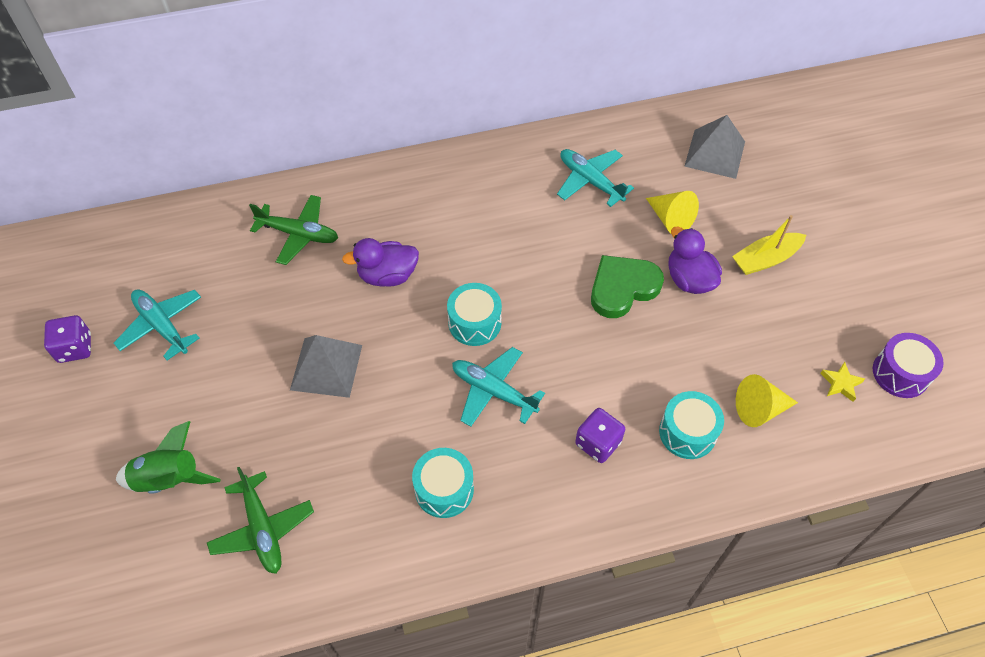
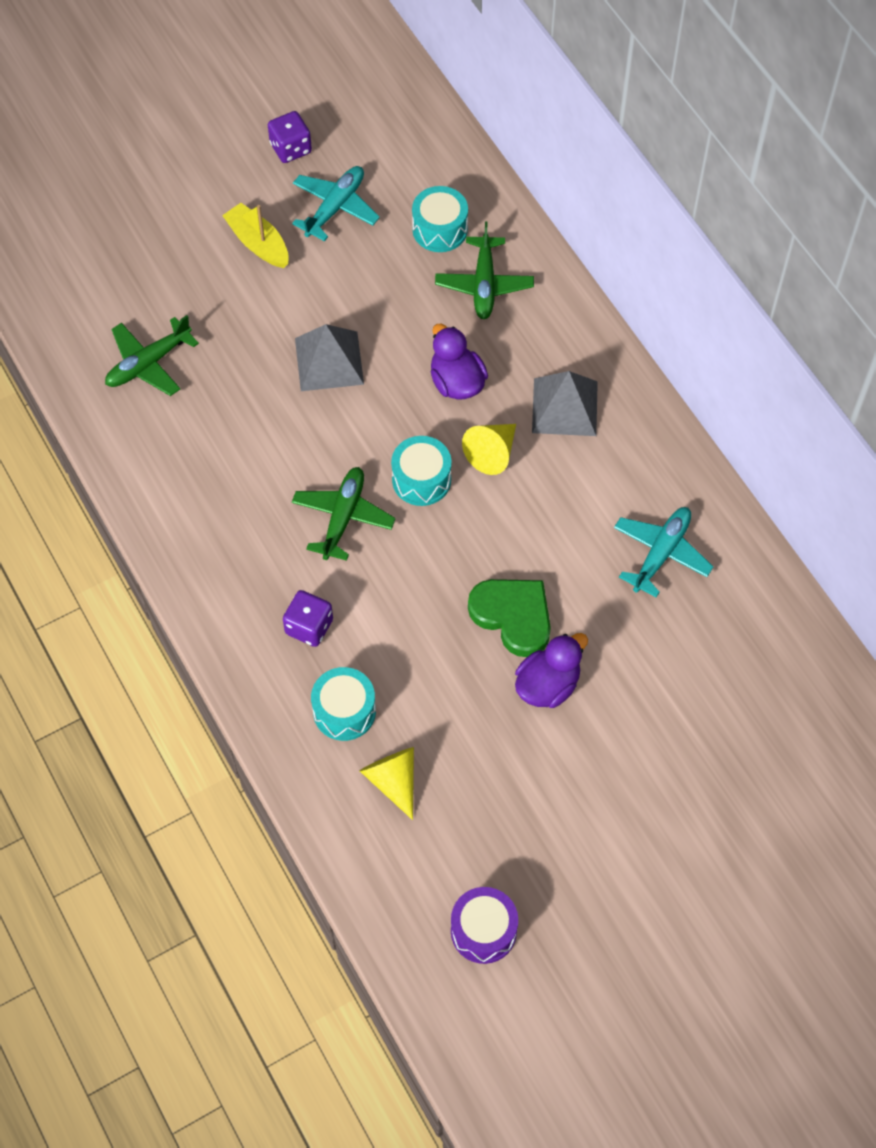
camera: 75 degrees right, 5 degrees up
(169, 479) = (178, 275): green rocket -> none
(444, 489) = (223, 500): turquoise drum -> turquoise drum (440, 229)
(493, 391) = (343, 517): turquoise plane -> green plane
(670, 219) = (632, 651): yellow cone -> yellow cone (492, 453)
(715, 153) = (758, 687): grey pyramid -> grey pyramid (565, 407)
(765, 259) = (605, 766): yellow boat -> yellow boat (258, 243)
(840, 383) = (450, 864): yellow star -> none

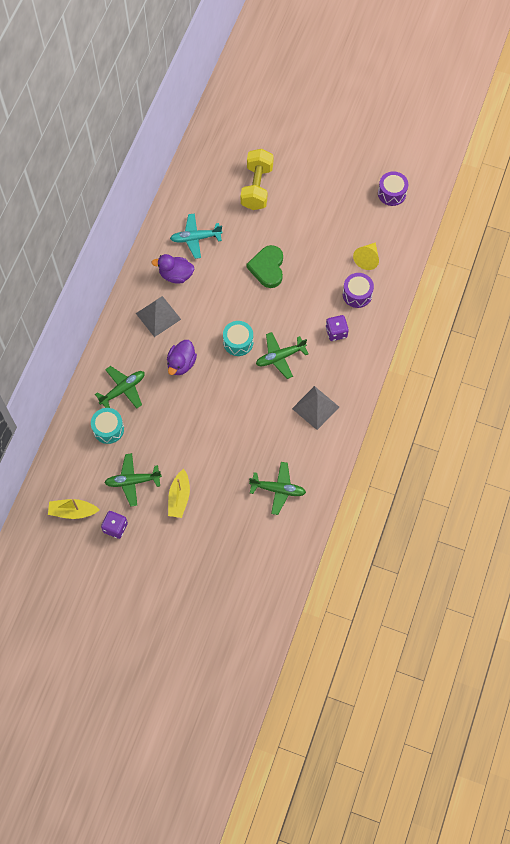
camera: 130 degrees left, 5 degrees up
(329, 361) = (213, 419): grey pyramid -> grey pyramid (315, 407)
(335, 207) = (132, 481): turquoise plane -> green plane
(344, 711) = (357, 294): turquoise drum -> purple drum
(360, 118) = (73, 511): none -> yellow boat
(492, 453) = (203, 326): yellow cone -> none
(548, 685) = (284, 237): purple duck -> purple duck (176, 275)
(684, 718) = (257, 187): none -> yellow dumbbell

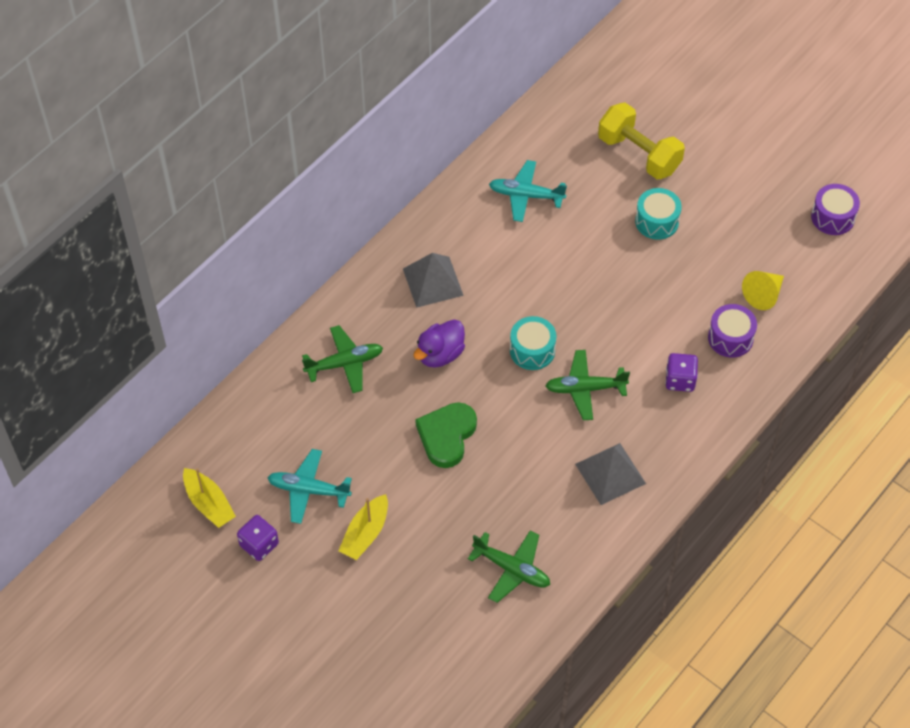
camera: 20 degrees right, 10 degrees down
(73, 511) = (209, 503): yellow boat -> yellow boat turned 150 degrees counterclockwise
(108, 429) = (303, 409): turquoise drum -> turquoise drum (657, 221)
(132, 481) = (308, 490): green plane -> turquoise plane
(176, 275) = (479, 235): purple duck -> none
(257, 187) = (639, 154): yellow dumbbell -> yellow dumbbell turned 75 degrees counterclockwise
(267, 268) = (613, 264): green heart -> green heart (447, 436)

